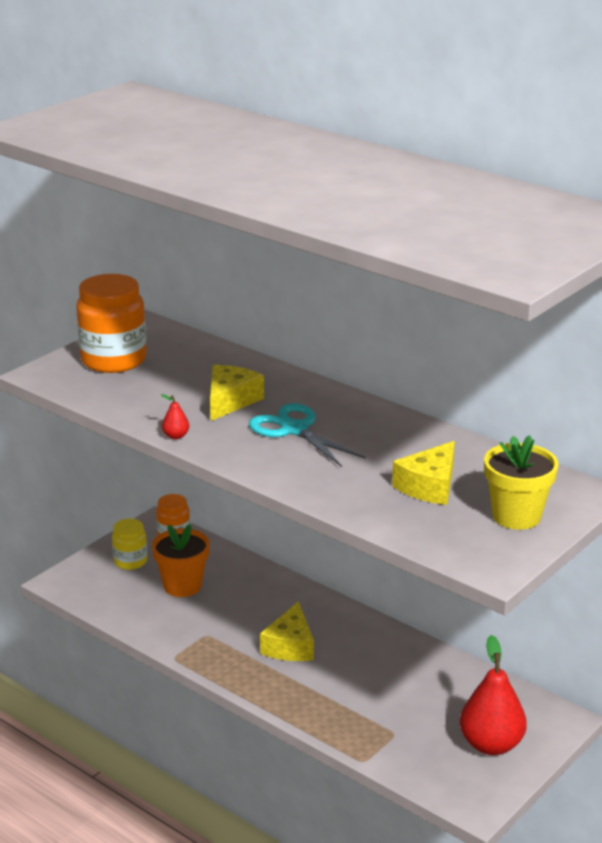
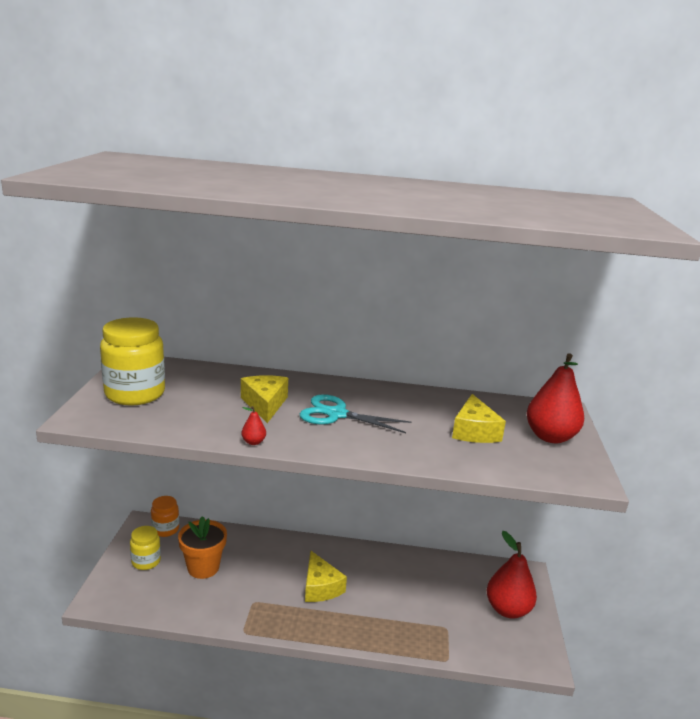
camera: 35 degrees left, 5 degrees down
(113, 360) = (135, 394): orange jar -> yellow jar
(516, 516) = (550, 437): yellow flower pot -> red pear

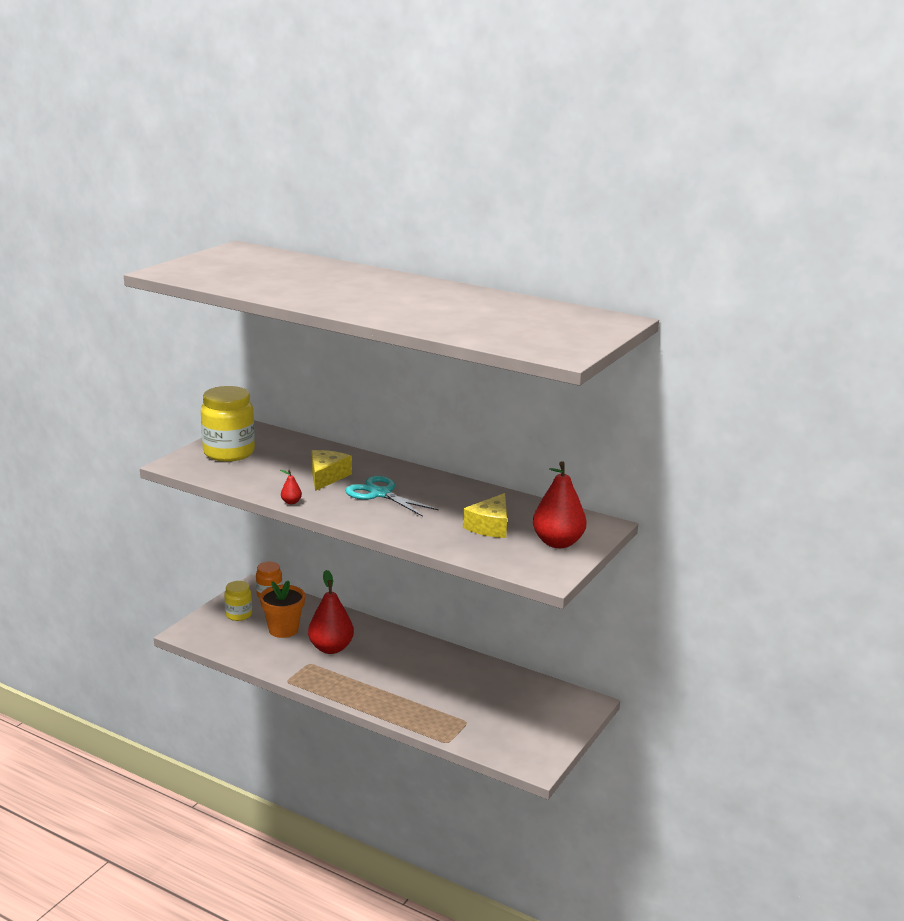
camera: 25 degrees right, 0 degrees up
(320, 587) = (375, 666): yellow cheese -> none
(507, 609) = (540, 724): red pear -> red pear (331, 648)

